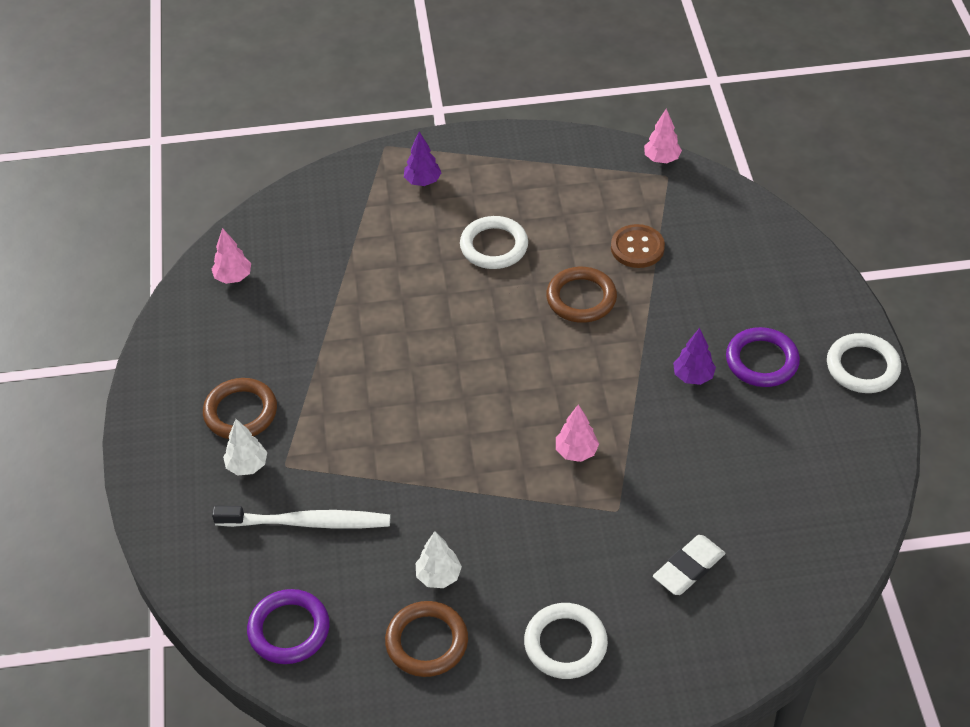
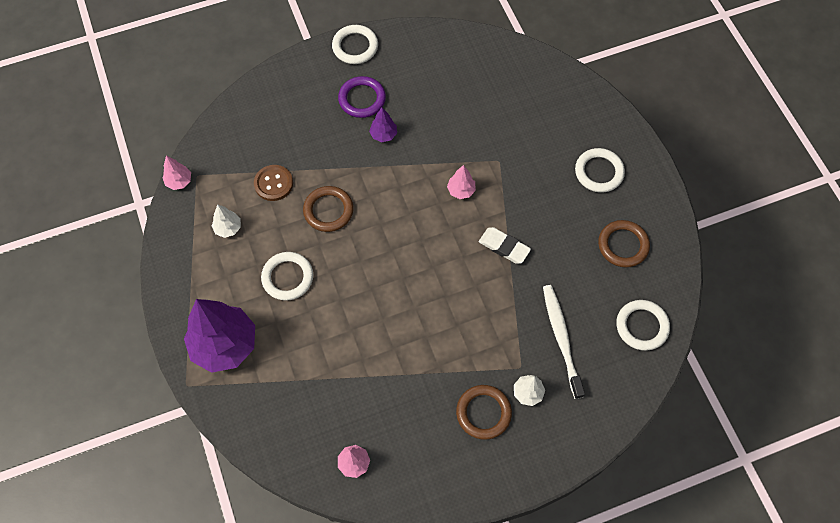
camera: 105 degrees left, 15 degrees up
(289, 630) = (642, 326): purple ring -> white ring
(422, 181) = (225, 345): purple tree -> purple tree, size x2.27
(438, 576) = (576, 249): white tree -> white tree (228, 228)
(688, 568) = (528, 118): white eraser -> white eraser (504, 247)

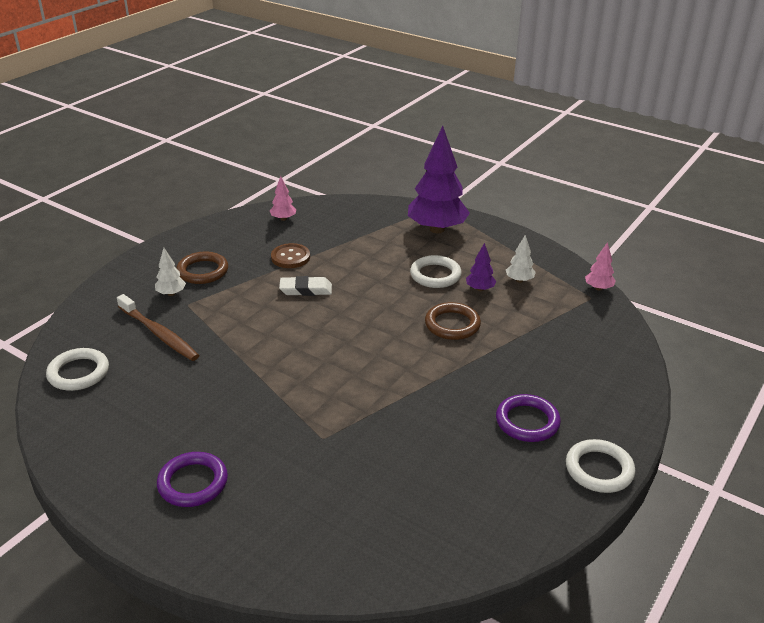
camera: 145 degrees right, 30 degrees down
(273, 183) = (522, 320): brown button -> brown button (290, 257)
(383, 135) = (468, 402): purple tree -> purple tree (480, 289)
(461, 190) = (342, 393): pink tree -> none
(504, 247) = (260, 370): white eraser -> white eraser (306, 289)
(561, 338) = (159, 334): white toothbrush -> brown toothbrush
(599, 172) = (193, 483): white ring -> purple ring
(623, 245) = (128, 426): brown ring -> none

